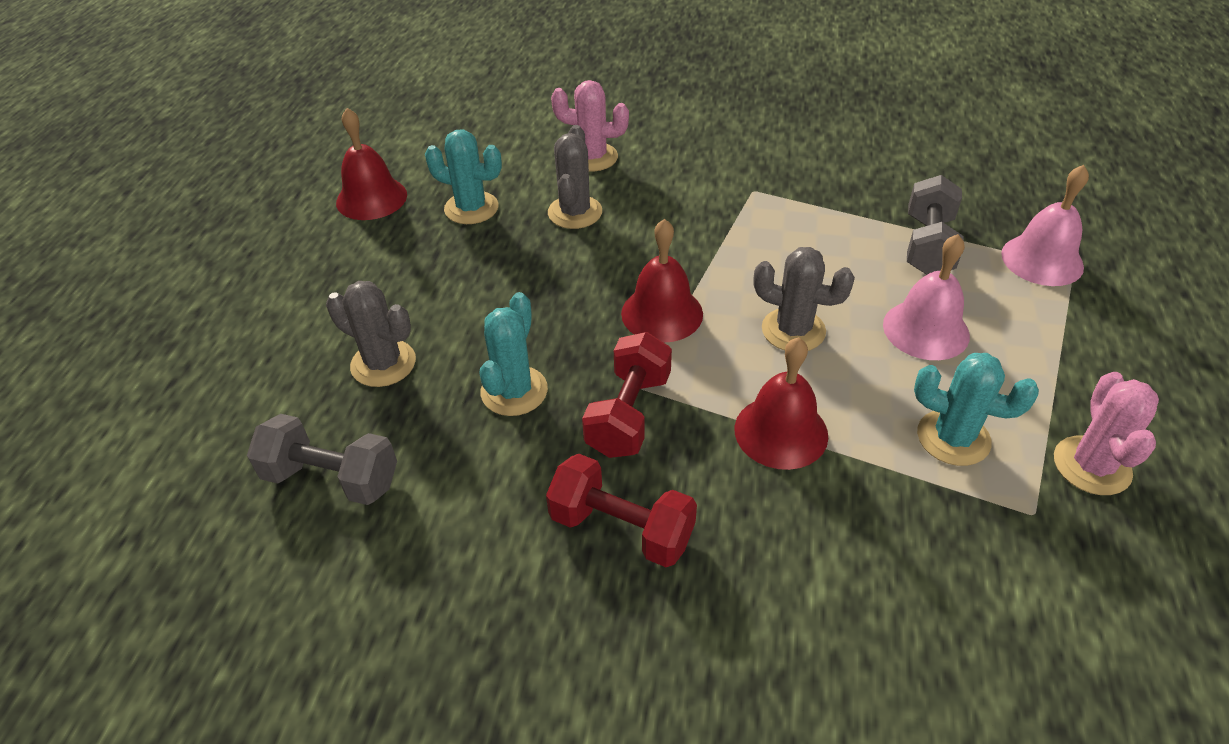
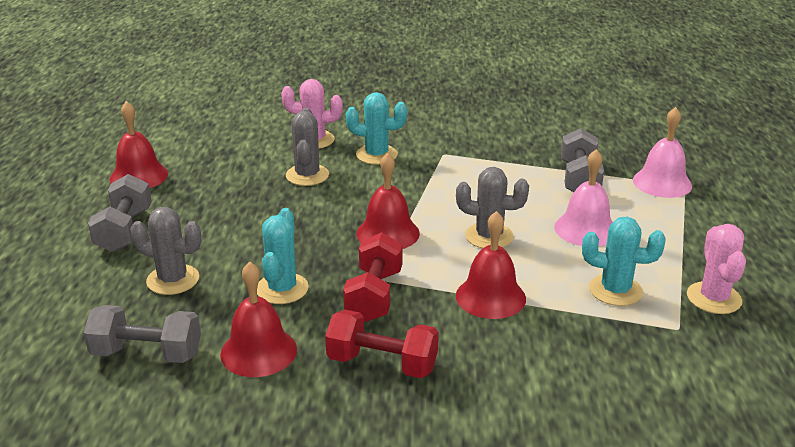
camera: 10 degrees left, 15 degrees down
(339, 281) = (124, 230): none -> grey dumbbell
(468, 490) = (258, 351): none -> red bell
(471, 208) = (223, 177): turquoise cactus -> turquoise cactus (376, 155)

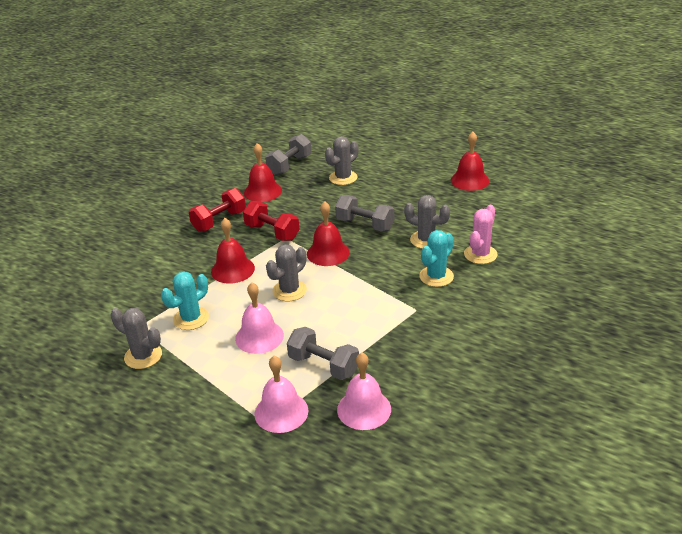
camera: 120 degrees right, 5 degrees up
(124, 230) = (405, 170): grey dumbbell -> grey dumbbell (365, 224)
(282, 289) = (305, 206): turquoise cactus -> none
(605, 146) = (364, 409): none -> pink bell
(714, 298) = (143, 356): pink cactus -> grey cactus

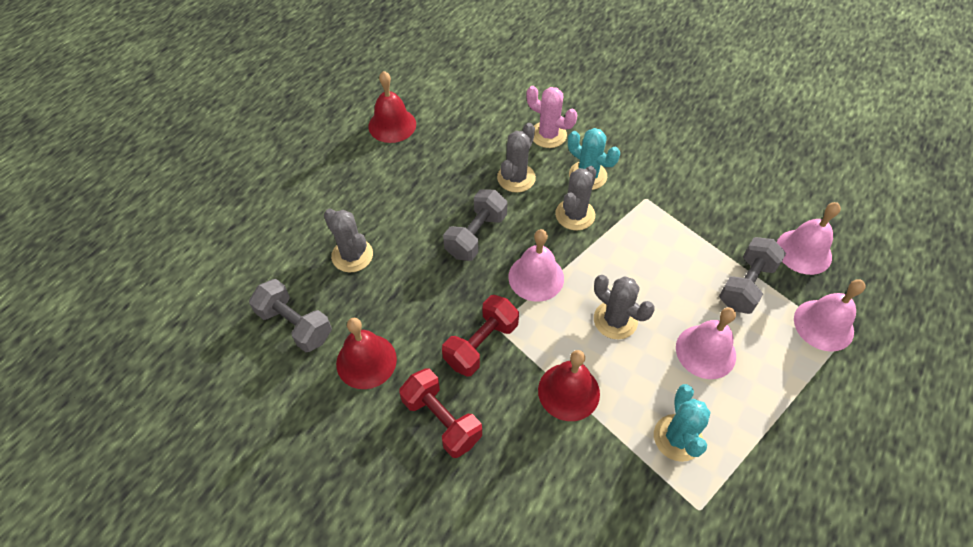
camera: 90 degrees left, 20 degrees up
(143, 356) = (759, 493): grey cactus -> grey cactus (575, 215)
(191, 318) = (677, 438): turquoise cactus -> turquoise cactus turned 45 degrees clockwise
(328, 253) = (536, 277): red bell -> pink bell

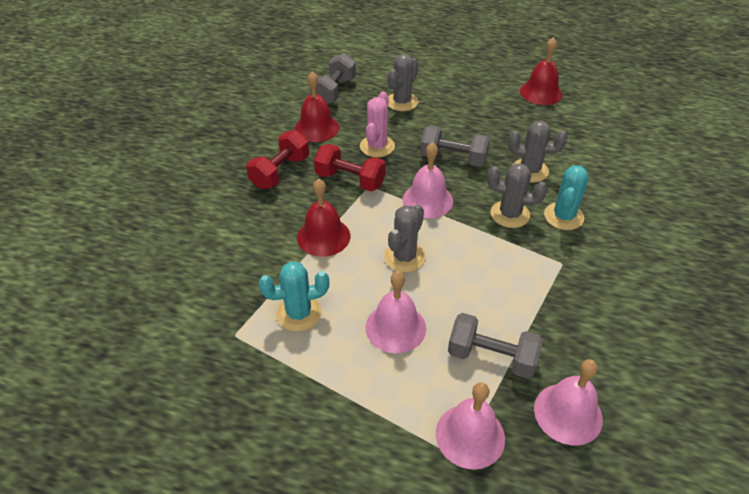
camera: 75 degrees right, 10 degrees down
(548, 135) = (597, 182): pink cactus -> pink cactus (377, 146)

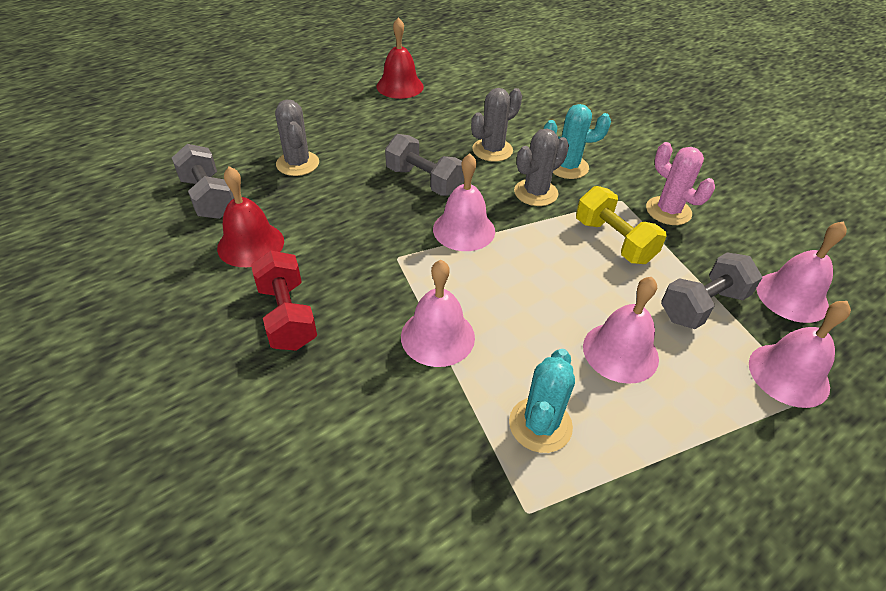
camera: 55 degrees left, 0 degrees up
(323, 236) = (437, 336): red bell -> pink bell
(350, 180) = (371, 266): red dumbbell -> none
(377, 146) = (343, 218): pink cactus -> pink cactus (668, 211)
(404, 257) = (528, 290): grey cactus -> none
(453, 158) = (424, 181): grey dumbbell -> grey dumbbell turned 75 degrees clockwise
(506, 278) = (614, 241): none -> yellow dumbbell
(563, 216) = (567, 167): turquoise cactus -> turquoise cactus turned 60 degrees counterclockwise

